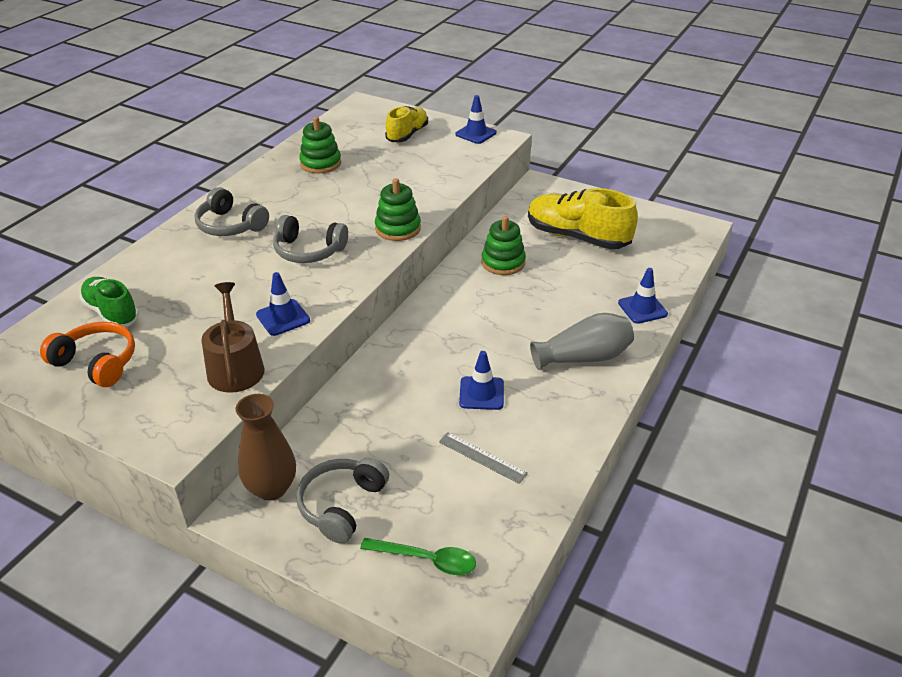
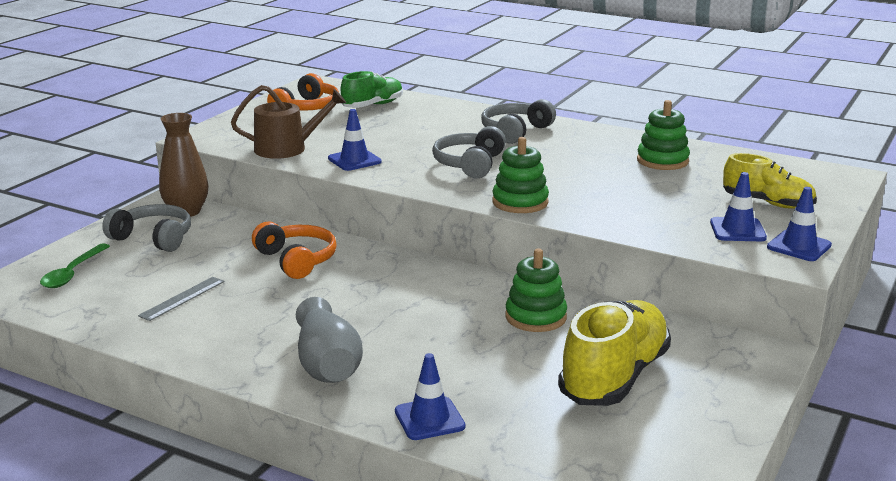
camera: 90 degrees right, 15 degrees down
(404, 389) = (296, 260): none -> orange headphones
(481, 393) = (278, 299): blue traffic cone -> blue traffic cone (737, 230)

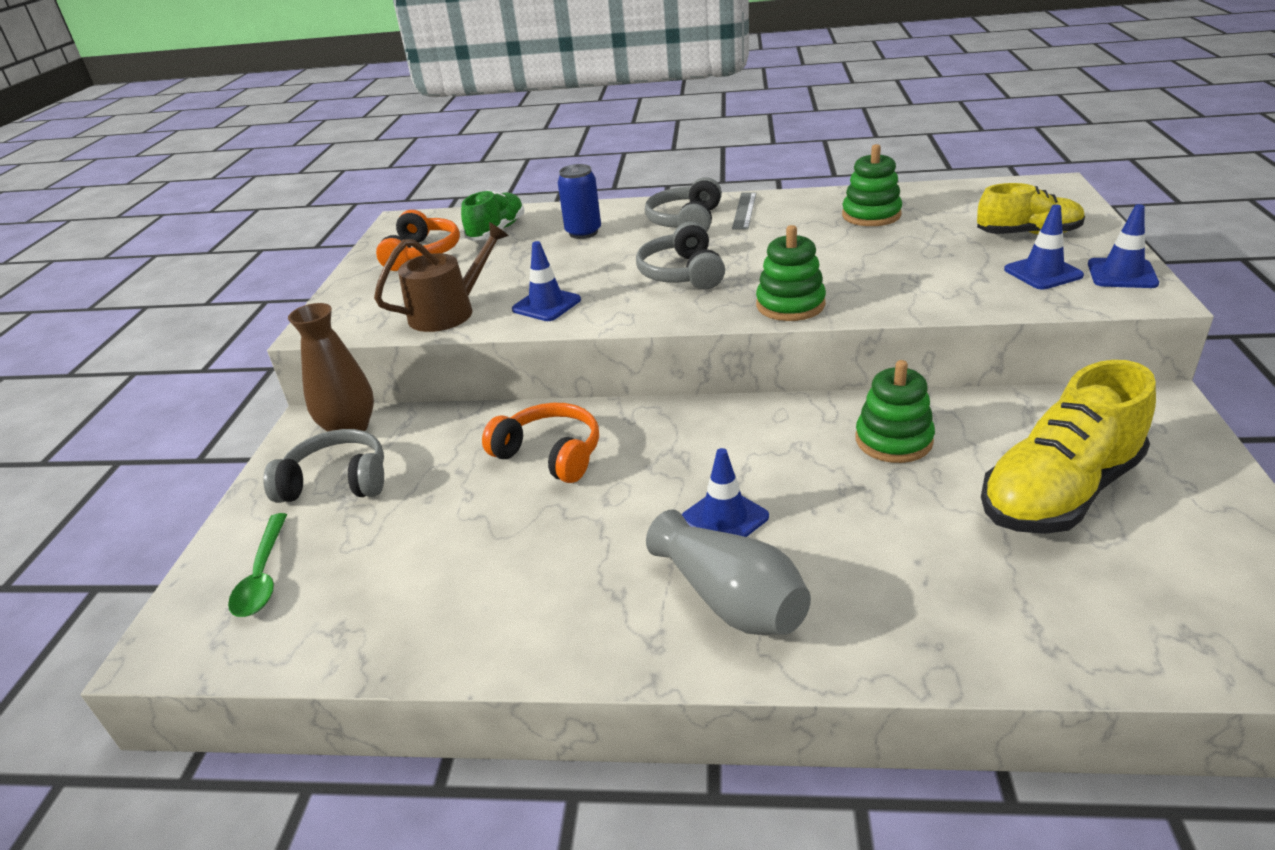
camera: 20 degrees left, 10 degrees up
(182, 298) = (451, 563): grey ruler -> grey ruler (744, 210)
(429, 419) = (934, 637): blue traffic cone -> blue traffic cone (724, 518)
(432, 121) = (583, 232): none -> blue can
(614, 377) = (1059, 492): yellow shoe -> yellow shoe turned 135 degrees counterclockwise

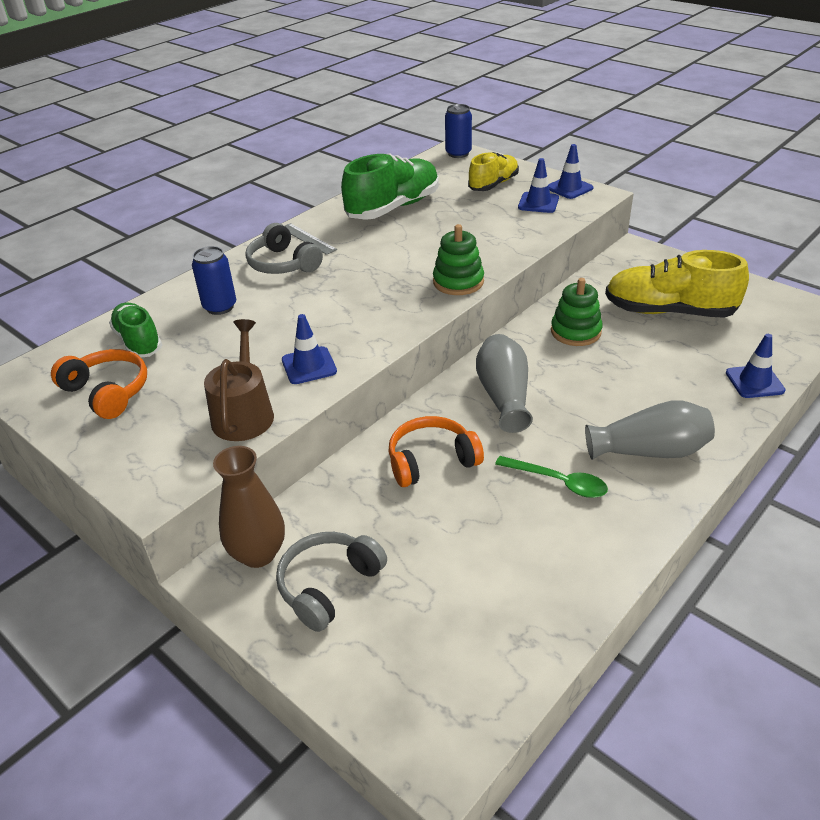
camera: 55 degrees left, 5 degrees up
(263, 575) = (408, 668): green spoon -> green spoon (558, 482)
(682, 273) = (356, 297): grey headphones -> none
(704, 448) = (504, 396): none -> grey vase
(724, 518) = (579, 420): blue traffic cone -> blue traffic cone (754, 382)
(871, 215) = (393, 208): green stacking toy -> green shoe
(1052, 190) = (458, 153): none -> blue can
(1059, 492) = (669, 311): yellow shoe -> yellow shoe turned 105 degrees clockwise

